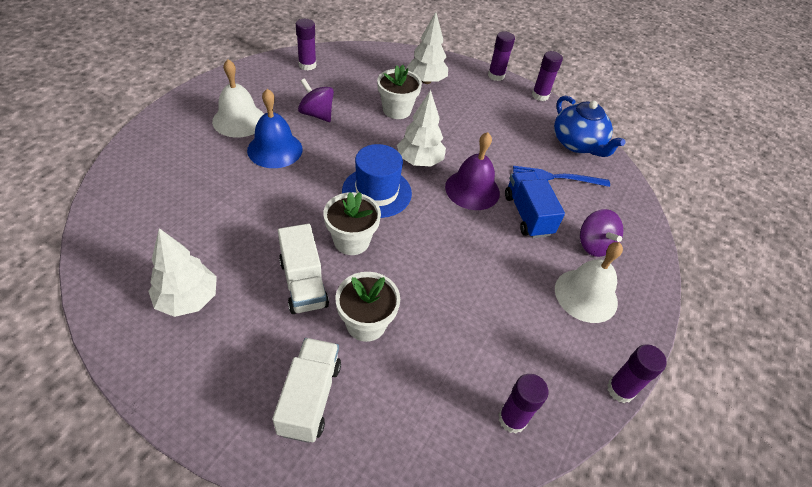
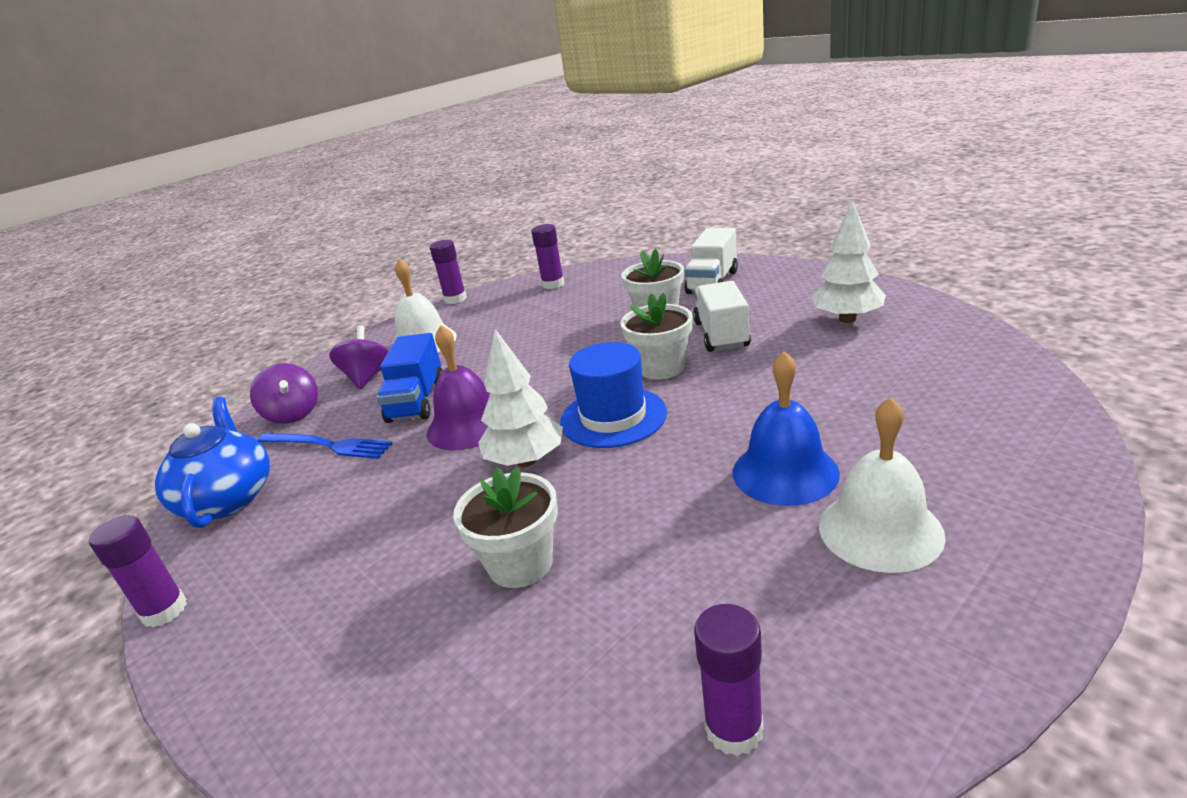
camera: 155 degrees left, 20 degrees down
(317, 114) = (704, 549): purple spinning top -> purple spinning top (293, 414)
(426, 81) = (400, 659): white tree -> none
(496, 76) = (199, 681): purple glue stick -> none

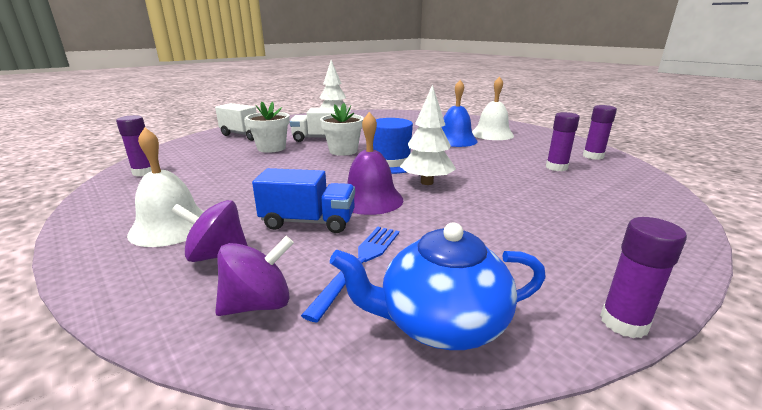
camera: 90 degrees left, 5 degrees down
(455, 299) = (74, 214): purple glue stick -> purple glue stick (556, 167)
(520, 563) = (521, 183): white flower pot -> none

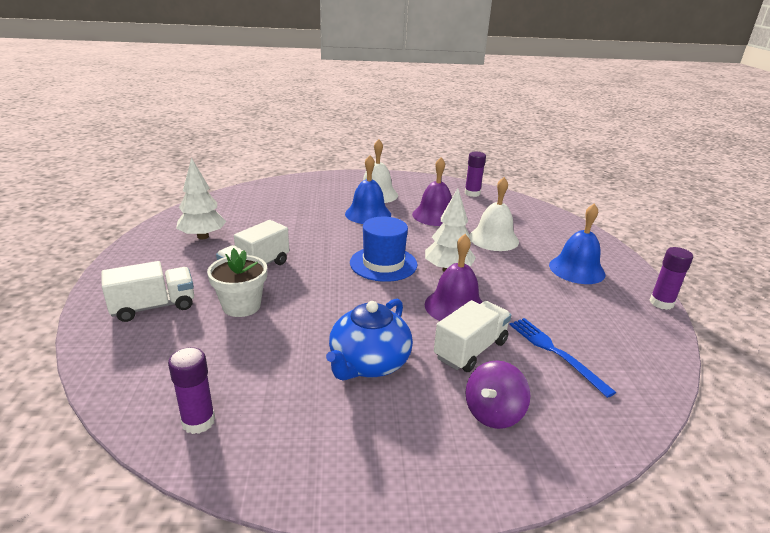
camera: 55 degrees left, 5 degrees up
(171, 227) = (408, 429): white bell -> white bell (493, 239)
(258, 304) = (580, 411): purple spinning top -> none
(308, 222) = (470, 350): blue truck -> white truck
(343, 151) = (318, 271): white flower pot -> none
(441, 322) = (636, 352): blue teapot -> blue teapot (368, 363)
(509, 156) = (435, 215): none -> purple bell
(556, 167) = (477, 214): purple glue stick -> none
(568, 237) = (576, 269): none -> blue bell

